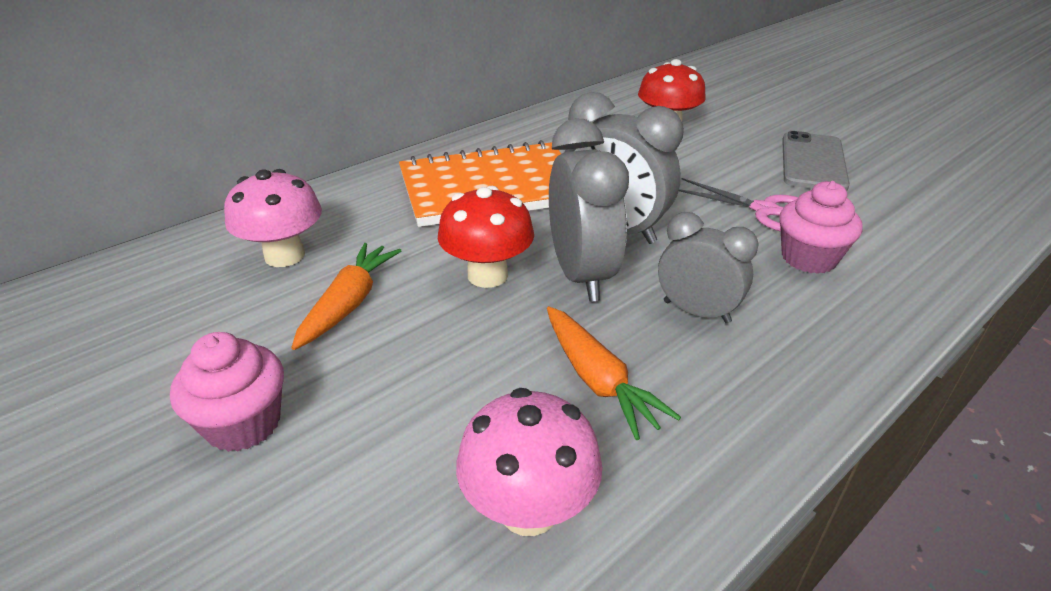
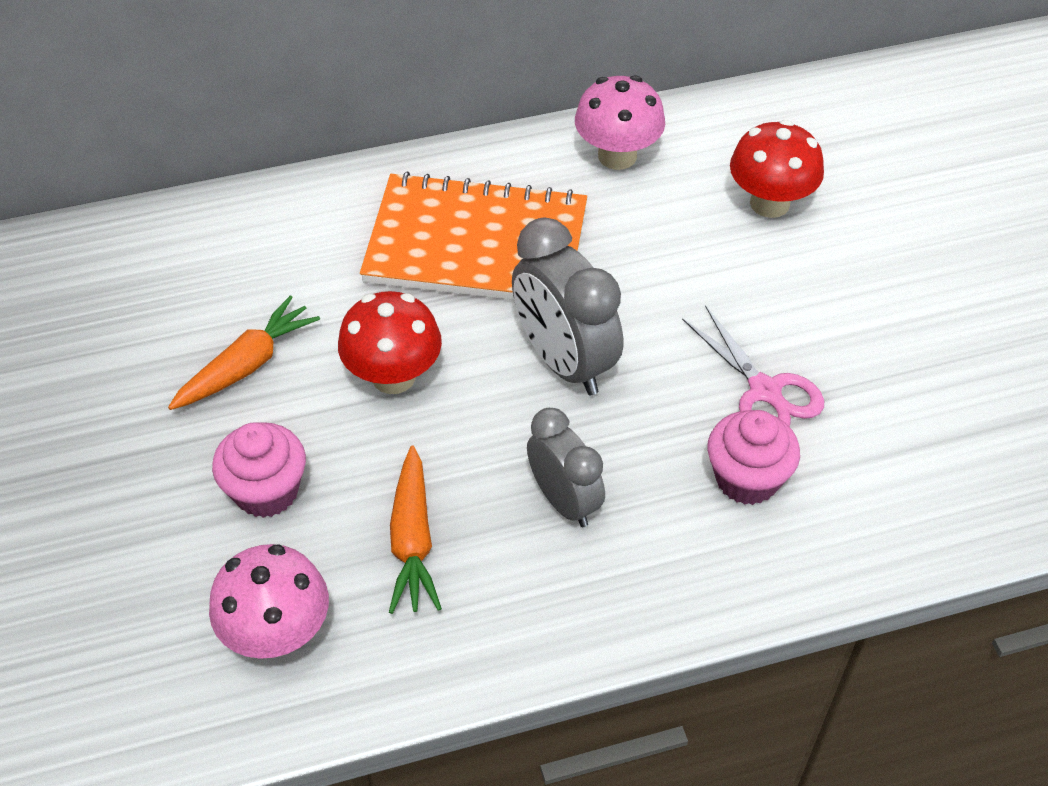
camera: 25 degrees right, 15 degrees up
(243, 424) = (107, 467): pink cupcake -> pink cupcake (266, 491)
(284, 256) = (217, 278): pink mushroom -> pink mushroom (617, 156)
(581, 275) = (486, 411): grey clock -> none
(813, 162) = (906, 331): grey phone -> none

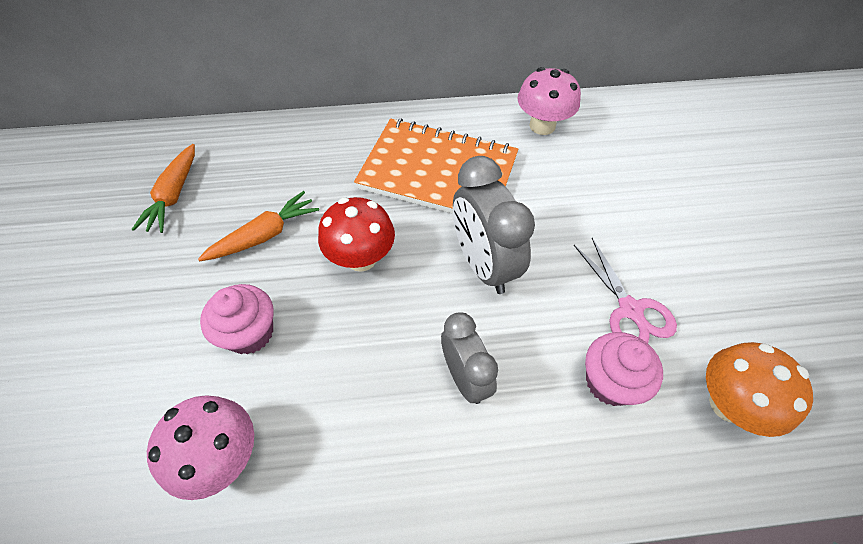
camera: 10 degrees right, 5 degrees up
(412, 540) = (344, 392): orange carrot -> orange carrot (174, 195)
(769, 203) = (644, 170): red mushroom -> none
(892, 481) = (728, 404): none -> orange mushroom

